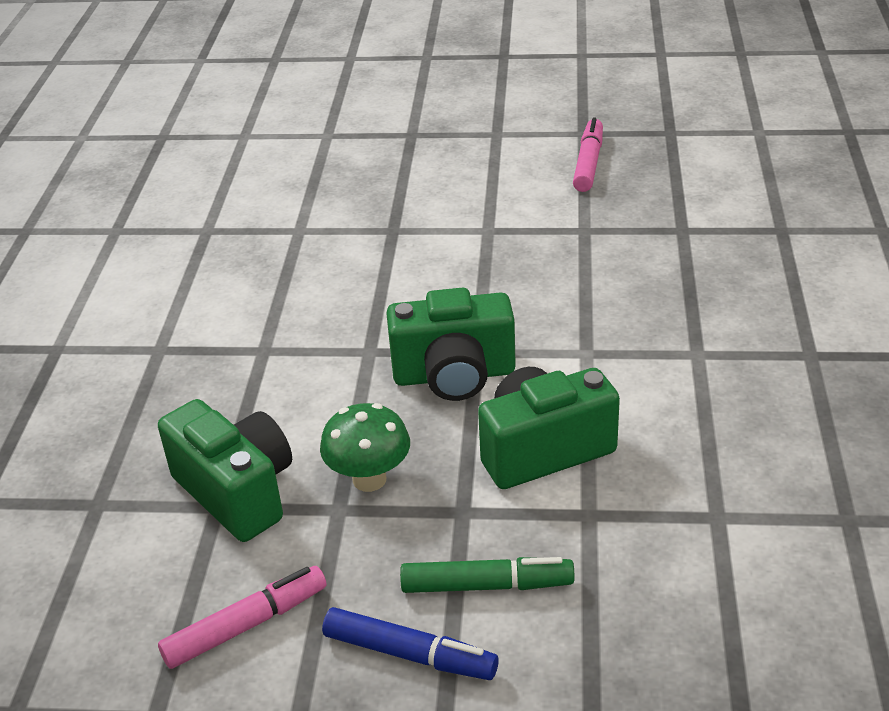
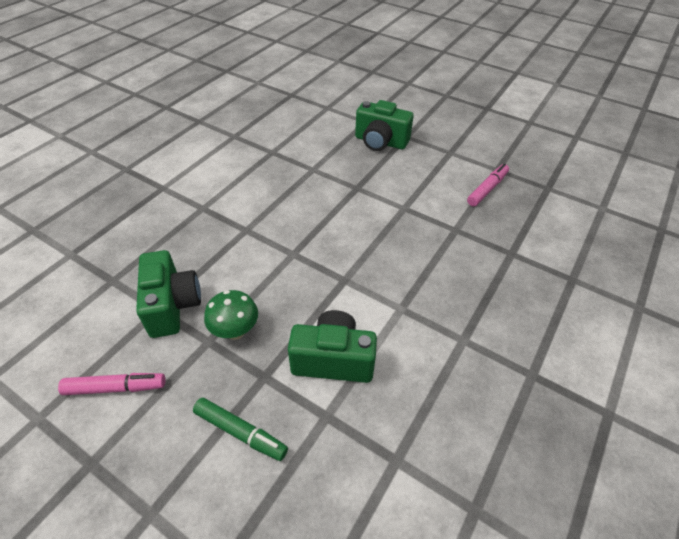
camera: 25 degrees right, 10 degrees up
(410, 654) = (171, 453): blue marker -> none
(454, 375) = (322, 288): green camera -> green camera (380, 142)

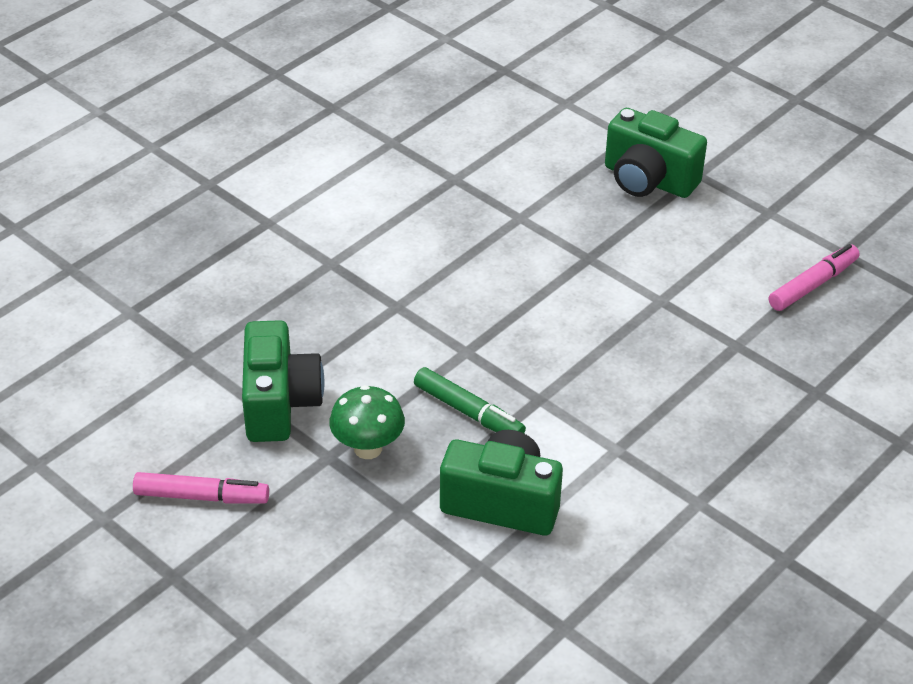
camera: 10 degrees right, 5 degrees down
(240, 432) = (364, 569): green marker -> green marker (468, 412)

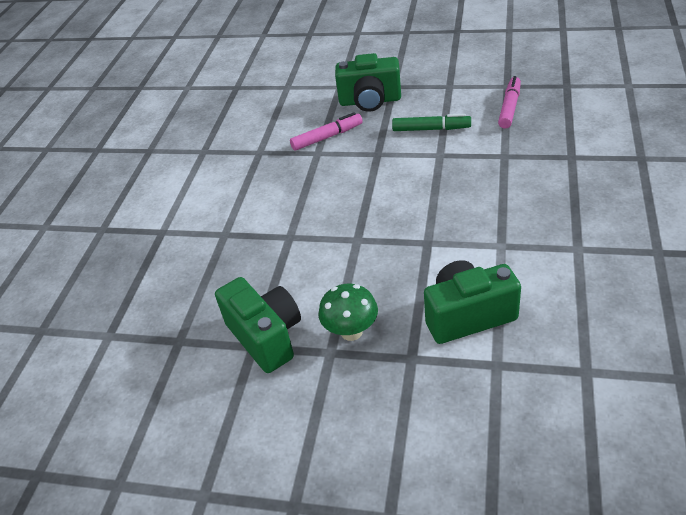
camera: 25 degrees left, 0 degrees up
(201, 497) = (265, 433): pink marker -> pink marker (327, 137)
(468, 412) = (393, 273): green marker -> green marker (431, 129)

